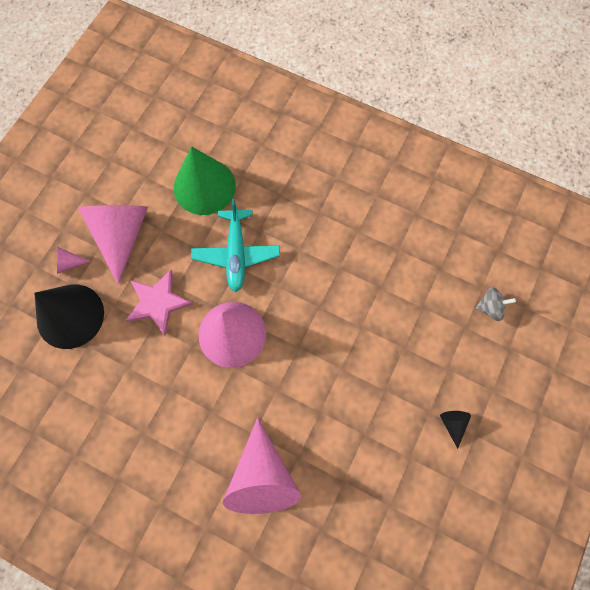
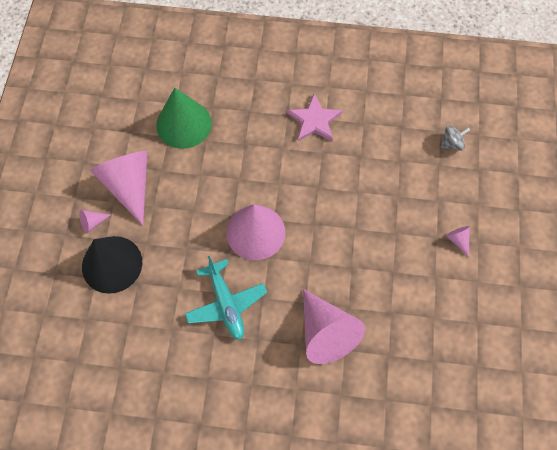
camera: 20 degrees left, 5 degrees down
(158, 302) = (183, 228): pink star -> pink star (314, 120)
(236, 254) = (233, 168): turquoise plane -> turquoise plane (226, 303)
(453, 424) = (458, 240): black cone -> pink cone

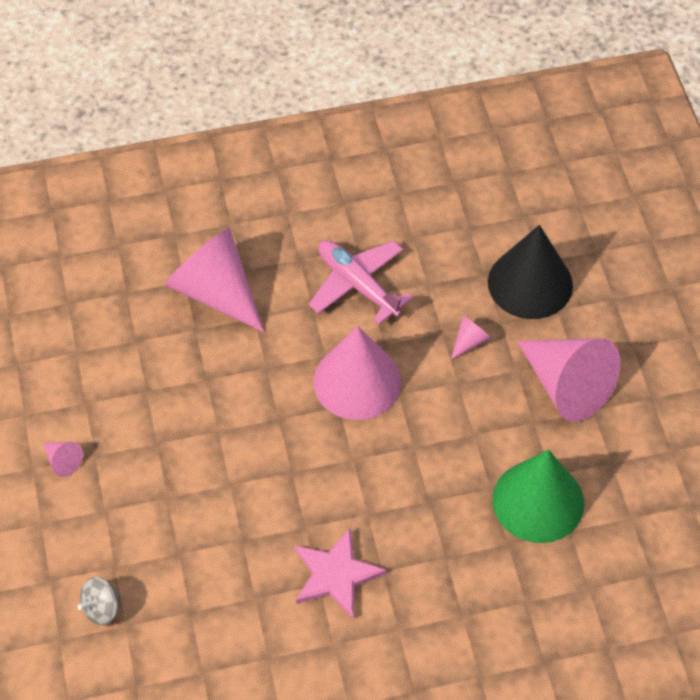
camera: 160 degrees right, 10 degrees down
(92, 223) = (587, 323): pink cone -> pink cone (469, 341)
(226, 303) = (357, 285): turquoise plane -> pink plane

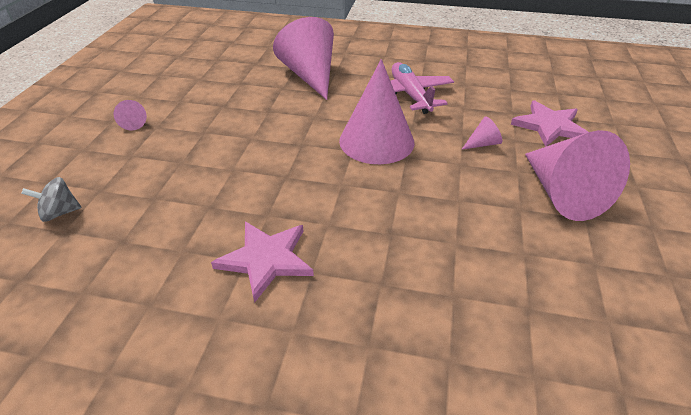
camera: 25 degrees right, 15 degrees down
(530, 283) = (549, 126): black cone -> pink star
(538, 501) = (501, 270): green cone -> none

